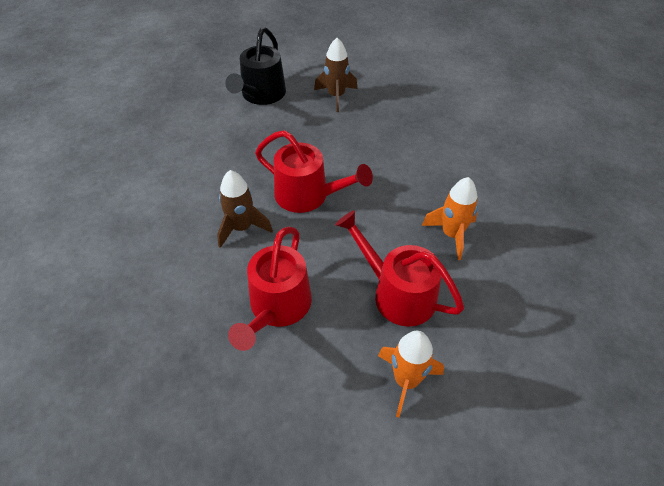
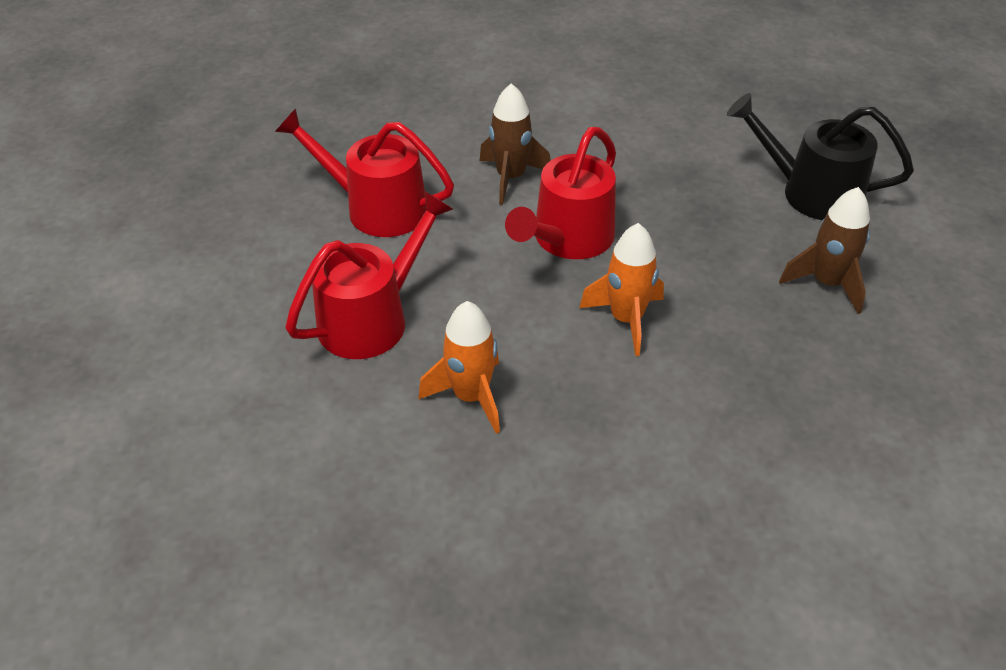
camera: 95 degrees right, 5 degrees down
(406, 381) = (242, 312): orange rocket -> orange rocket (626, 319)

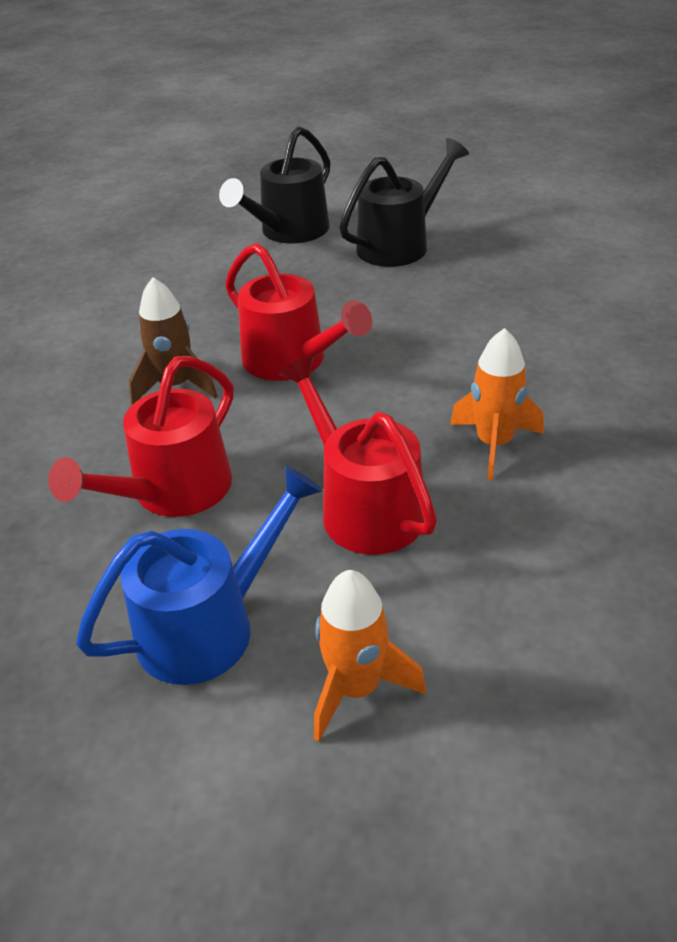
camera: 75 degrees left, 5 degrees down
(241, 258) = (210, 625): none -> blue watering can
(626, 319) = (414, 342): orange rocket -> orange rocket (356, 688)
(827, 283) = (400, 244): brown rocket -> black watering can

